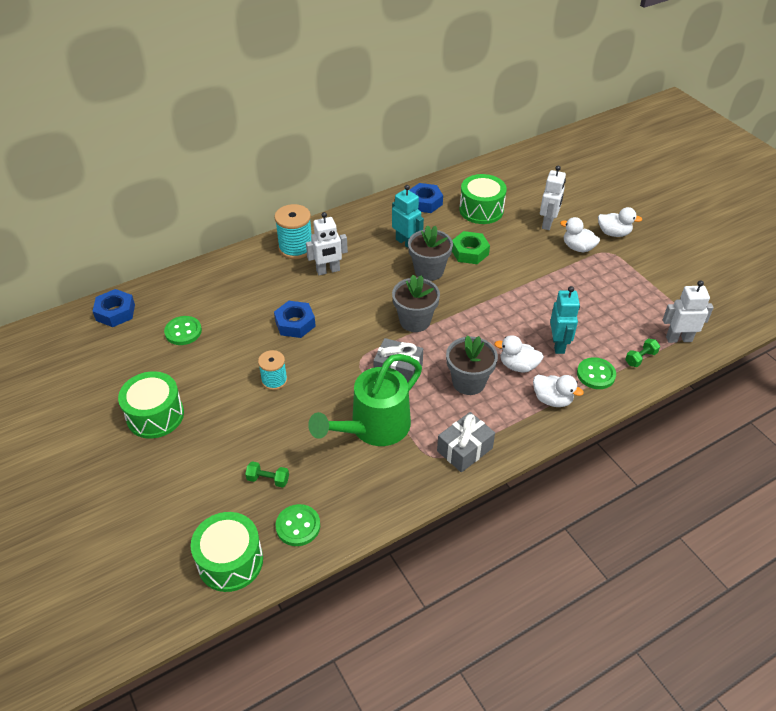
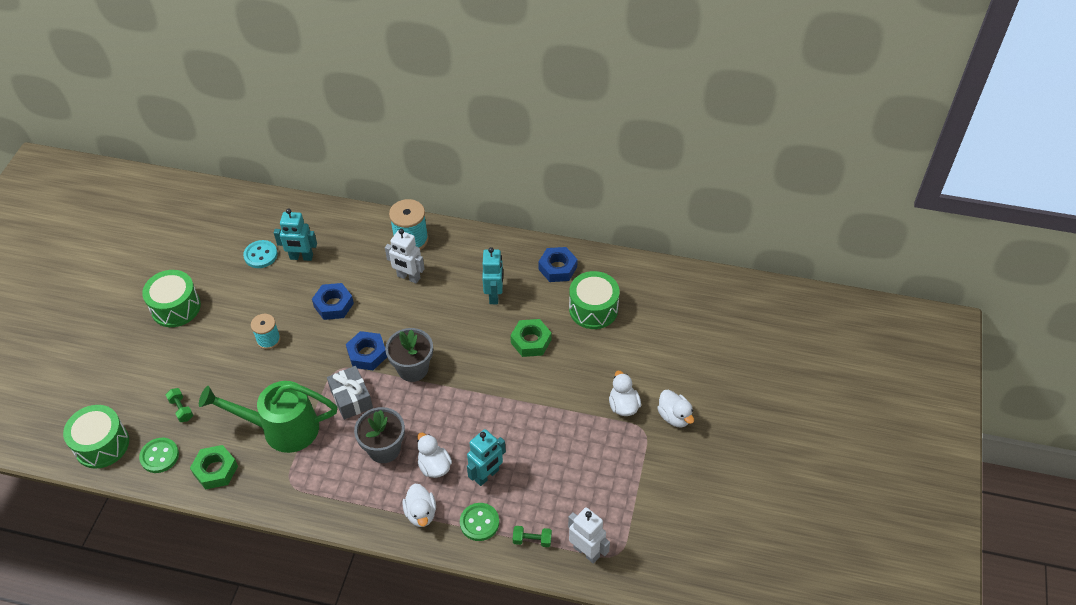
camera: 45 degrees right, 5 degrees up
(115, 312) = (240, 207): blue nut -> blue nut (367, 354)
(183, 332) = (261, 255): green button -> turquoise button
(222, 311) = (301, 257): none -> turquoise robot
(361, 496) = (215, 470): none -> green nut
(429, 271) = (478, 334): grey flower pot -> none
(464, 449) = (315, 496): grey gift -> none
(548, 223) = (631, 364): white robot -> none

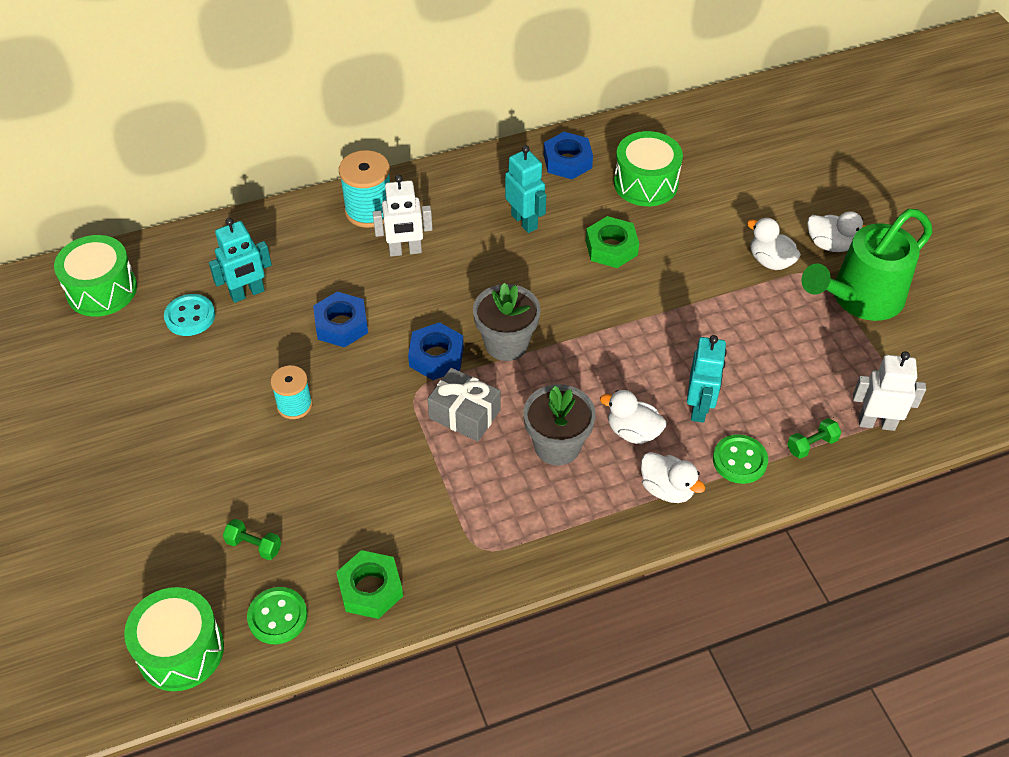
camera: 35 degrees left, 0 degrees up
(176, 307) = (128, 433): green drum -> green drum (101, 290)
(281, 428) = (410, 494): green watering can -> green watering can (859, 298)

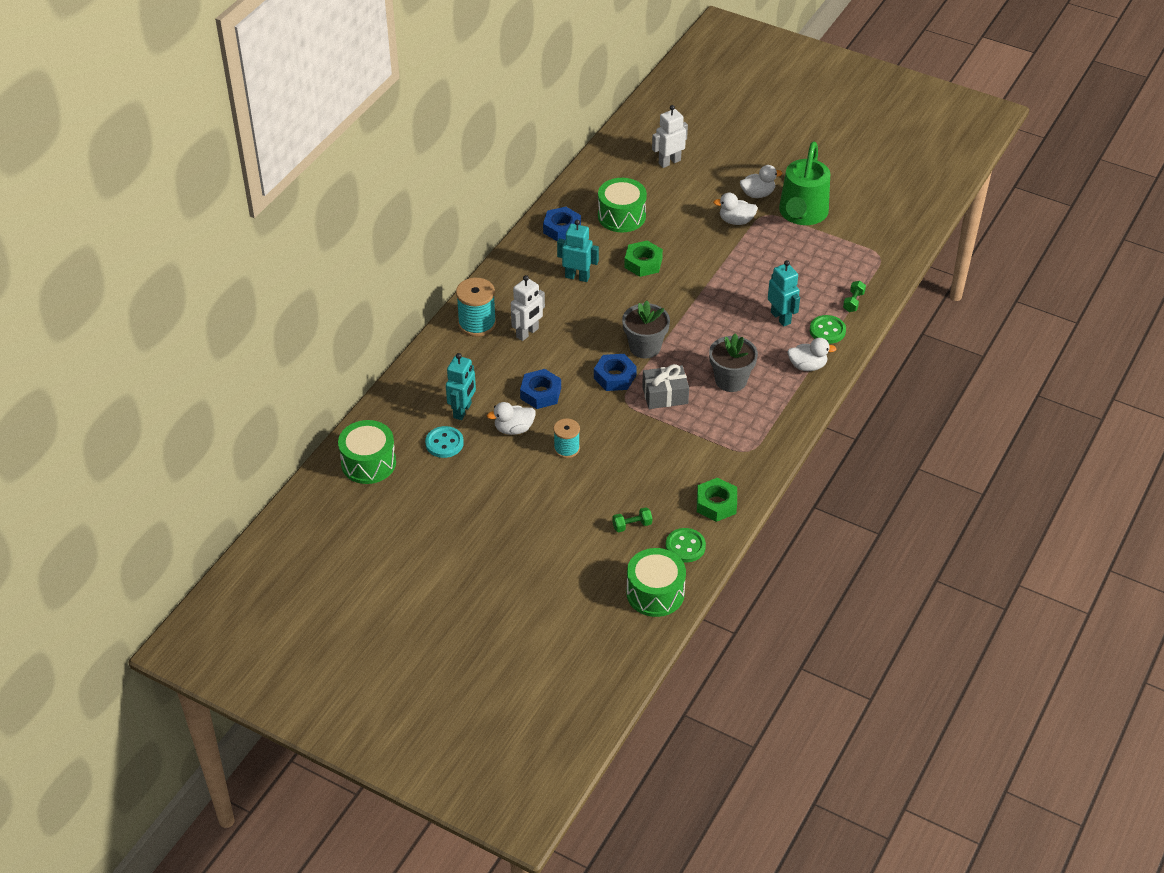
camera: 40 degrees left, 5 degrees down
(633, 432) = (761, 350): white duck -> white duck (514, 429)
(876, 423) = (873, 272): white robot -> white robot (669, 162)

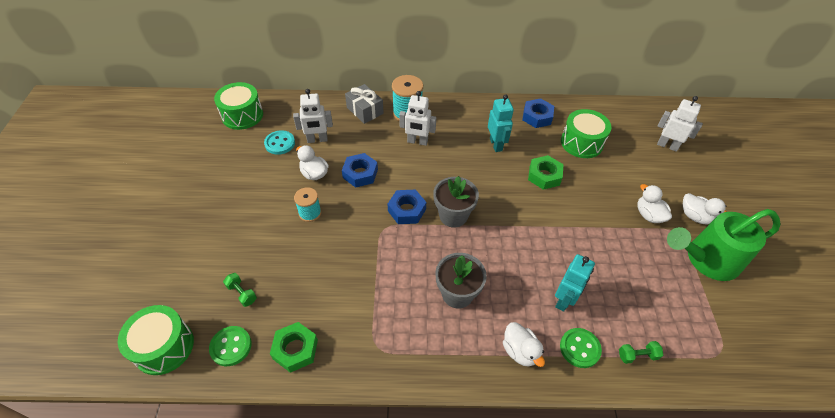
camera: 60 degrees right, 5 degrees up
(462, 411) = (317, 140): turquoise robot -> white robot
(665, 395) = (407, 252): grey gift -> grey gift (365, 110)

